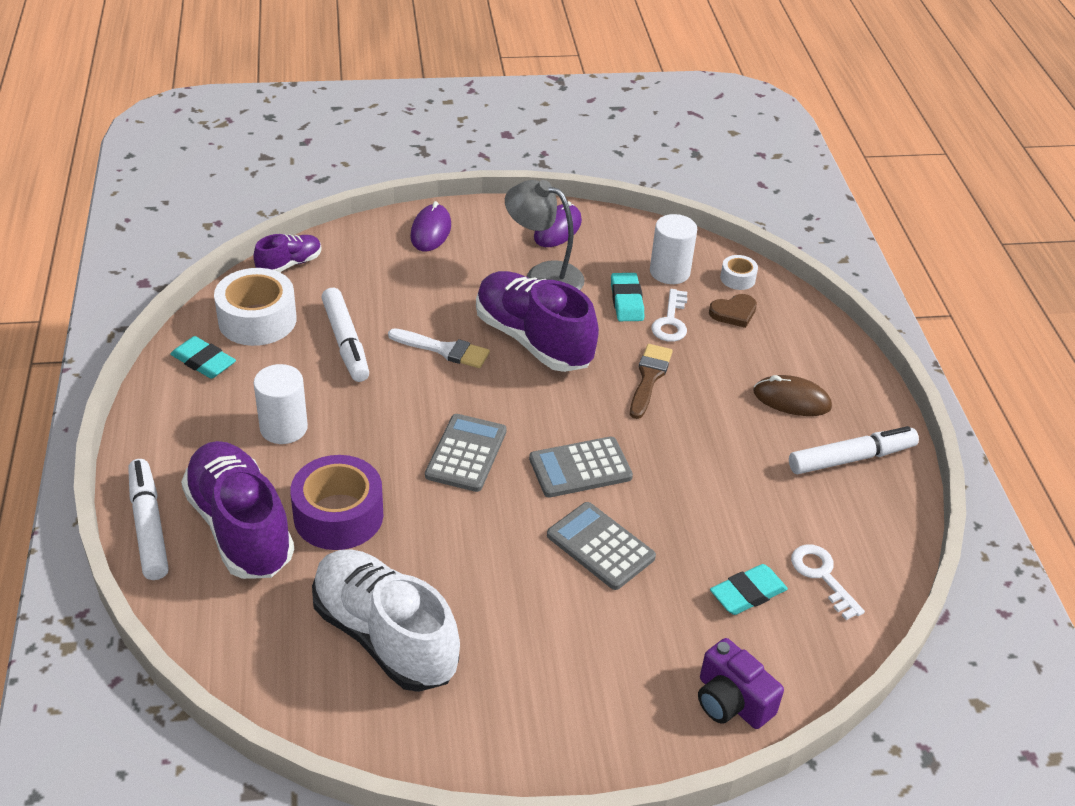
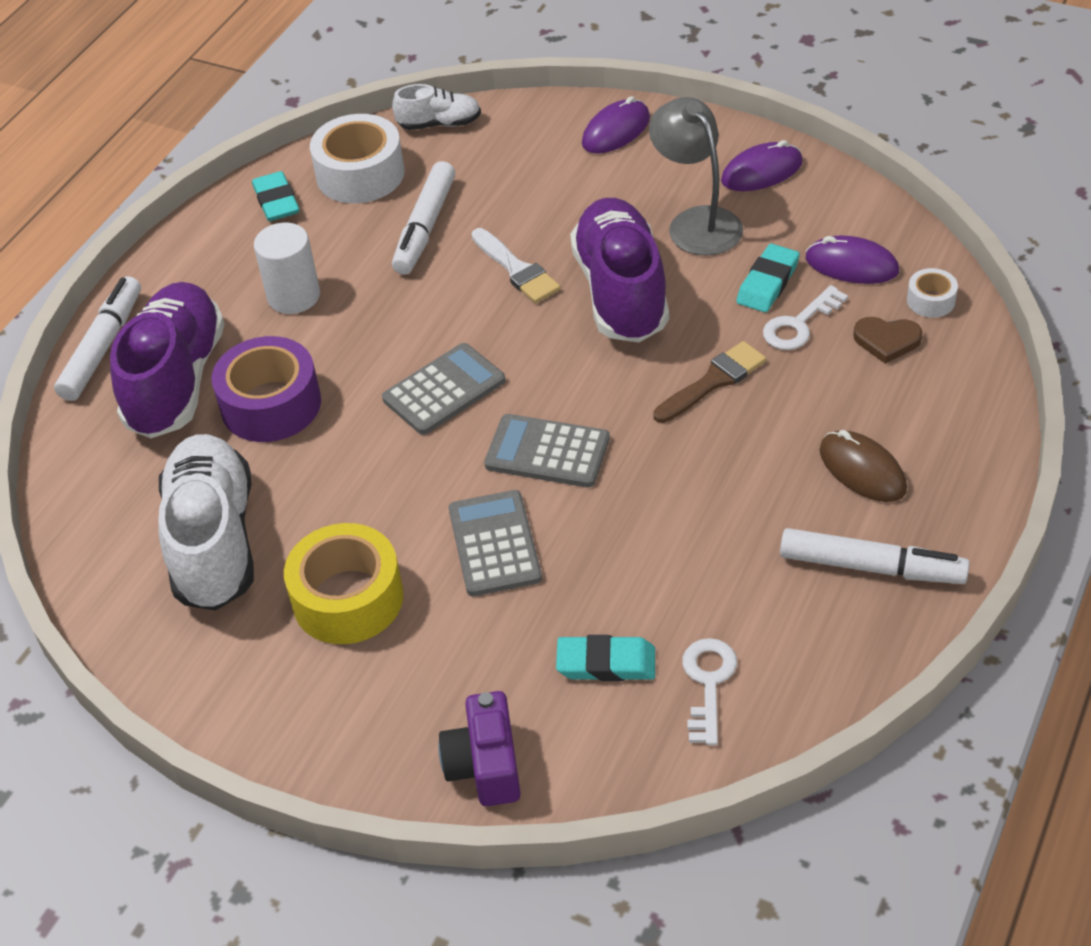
camera: 40 degrees right, 5 degrees up
(289, 264) = (439, 124): purple shoe -> white shoe
(529, 632) = (348, 598): none -> yellow tape
(669, 272) = (851, 265): white cylinder -> purple mouse

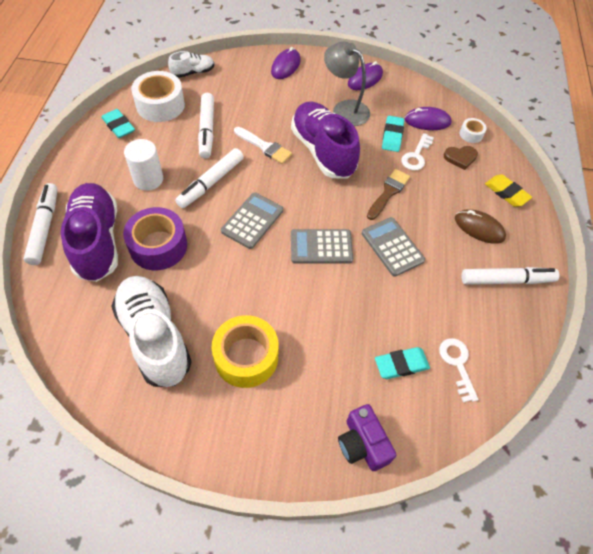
camera: 25 degrees left, 10 degrees up
(398, 317) = (211, 182): none -> white marker
(495, 544) = (314, 306): grey calculator -> grey calculator (392, 247)
(950, 417) = (506, 193): none -> yellow eraser

